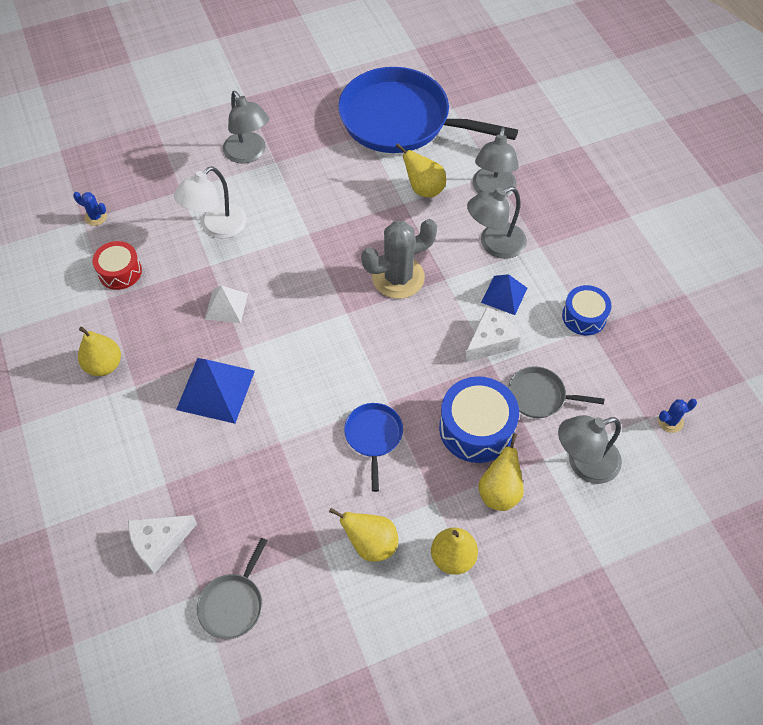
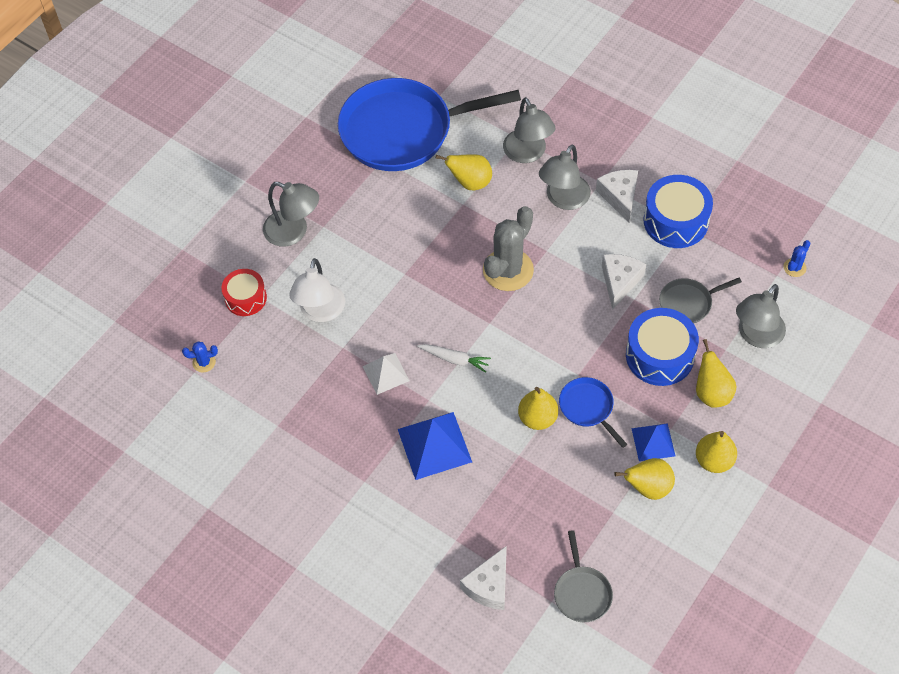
camera: 30 degrees left, 0 degrees up
(104, 365) = (324, 480): yellow pear -> yellow pear (537, 418)
(120, 272) = (269, 397): red drum -> red drum (245, 298)
(292, 327) = (454, 359): none -> white carrot
(504, 295) = (602, 237): blue pyramid -> blue pyramid (653, 442)
(547, 268) = (619, 196): none -> white cheese
(584, 316) = (675, 221): blue drum -> blue drum, size x1.58

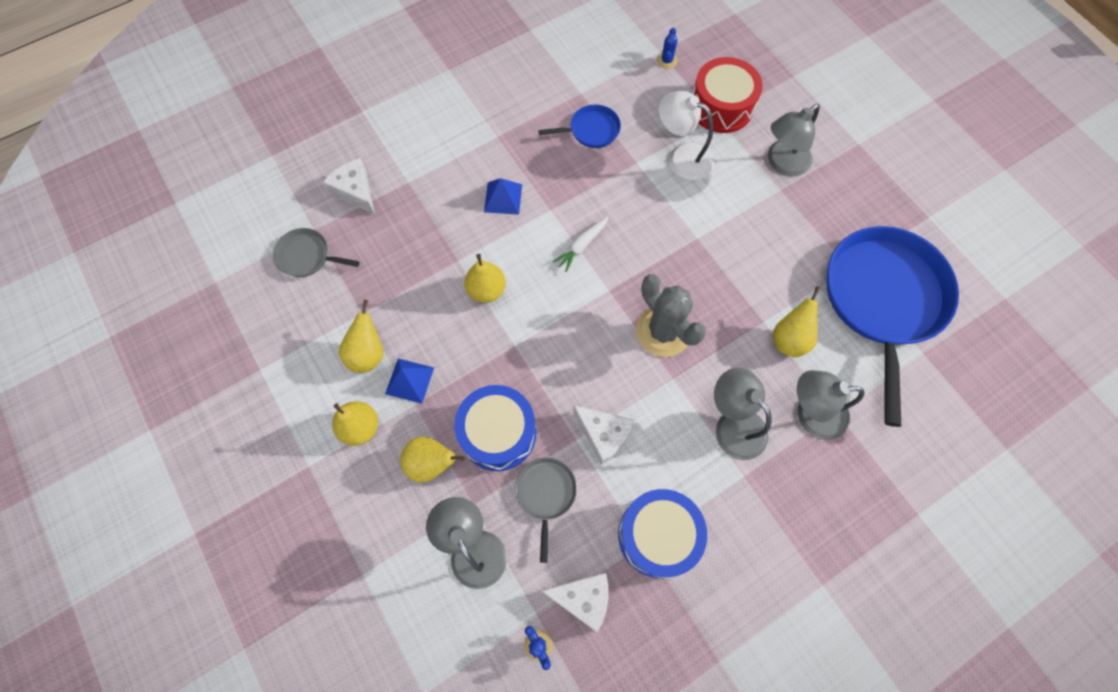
camera: 110 degrees right, 10 degrees up
(245, 298) = (721, 107): red drum -> red drum, size x1.58
(386, 373) = (593, 186): white pyramid -> none
(434, 445) = (503, 198): blue pyramid -> blue pyramid, size x0.62
(588, 408) = (475, 338): blue pan -> blue pan (591, 130)
(619, 196) = (715, 488): white cheese -> white cheese (583, 598)

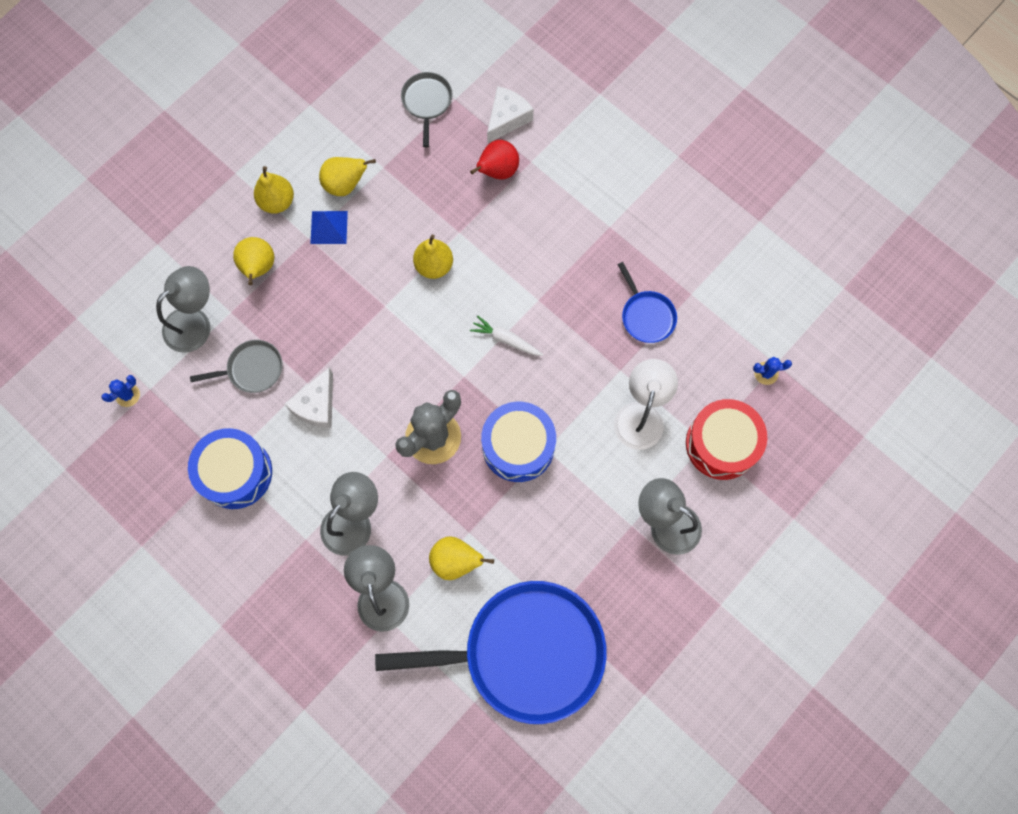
camera: 75 degrees right, 5 degrees up
(407, 212) = (497, 171): none -> red pear
(498, 433) = (298, 315): blue drum -> blue drum (518, 446)
(503, 198) = (538, 252): blue pyramid -> none
(583, 598) = (171, 421): white cheese -> none

